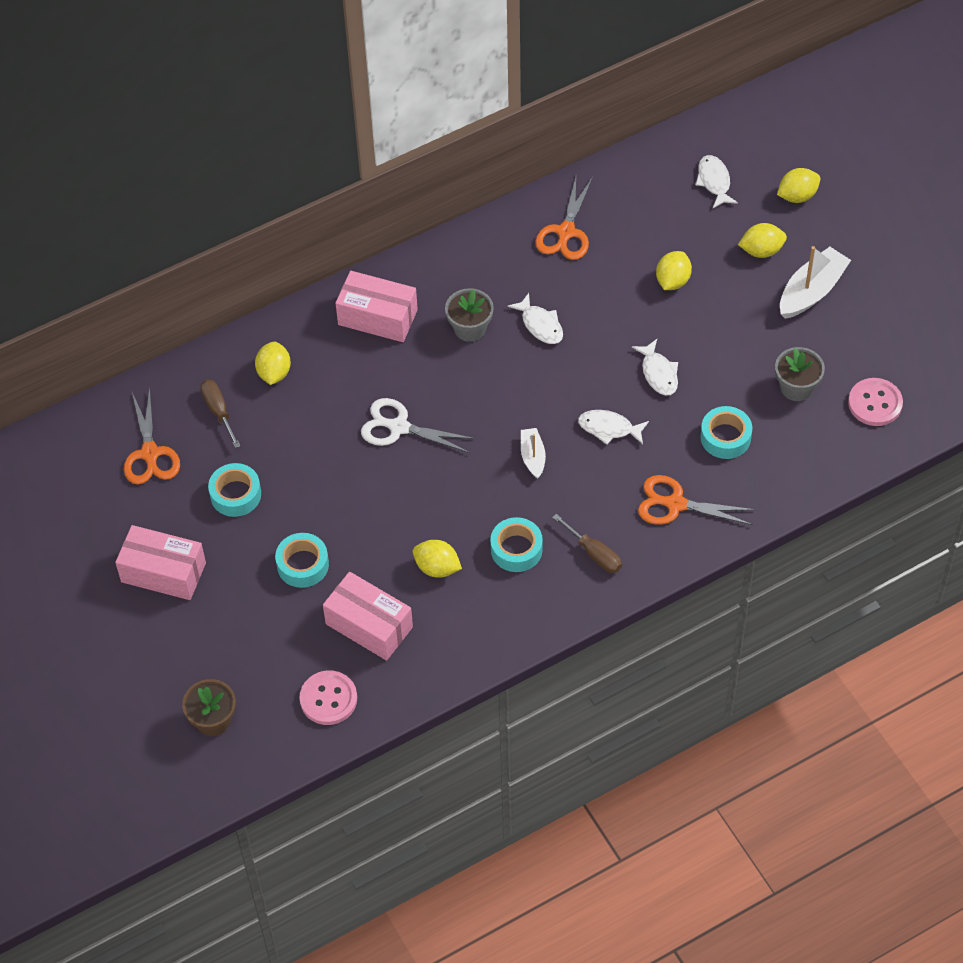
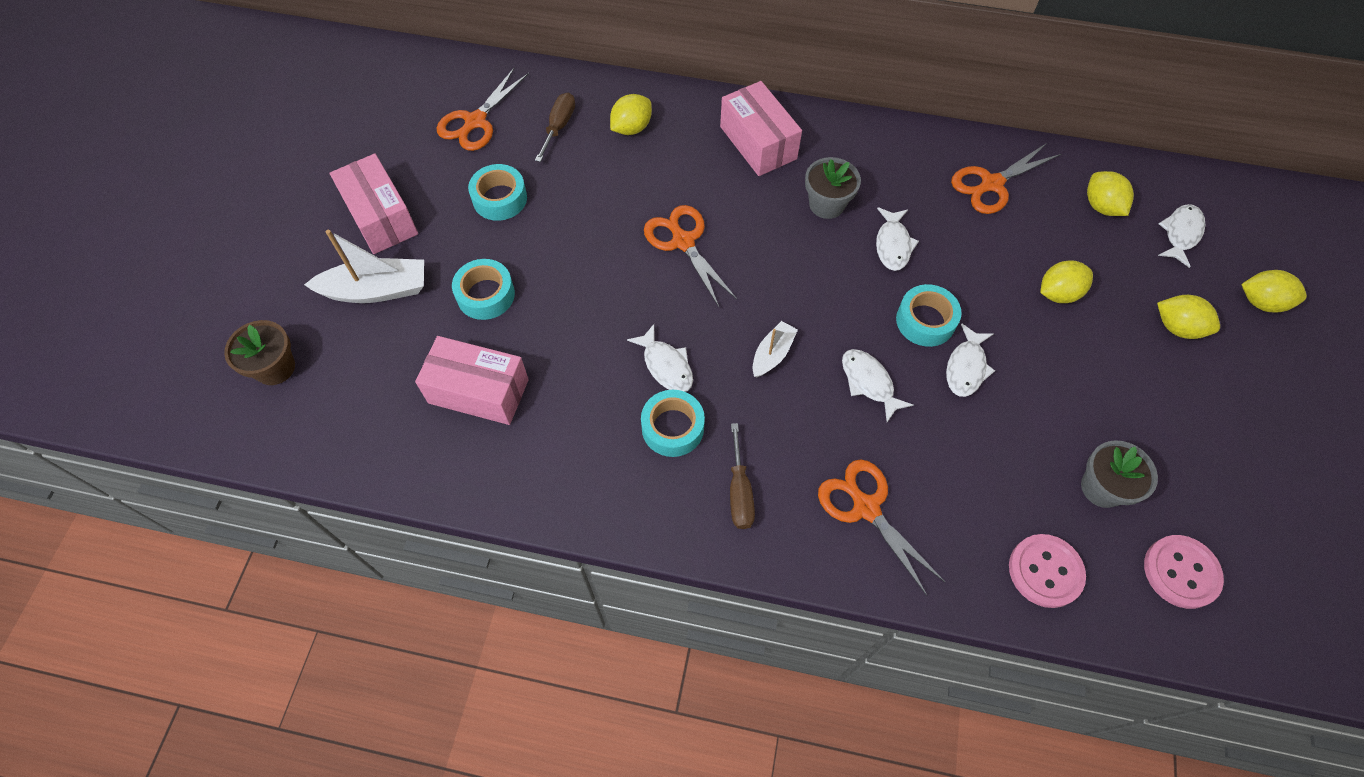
camera: 40 degrees right, 5 degrees up
(328, 699) = (376, 429): pink button -> pink button (1045, 571)
(369, 625) = (478, 391): pink box -> pink box turned 60 degrees counterclockwise
(398, 427) = (683, 241): white scissors -> orange scissors
(437, 568) = (588, 387): yellow lemon -> yellow lemon (1101, 206)
(472, 516) = (666, 365): none -> white fish
(725, 437) = (979, 480): turquoise tape -> turquoise tape (925, 321)
(811, 291) = (1201, 403): white boat -> white boat (376, 290)

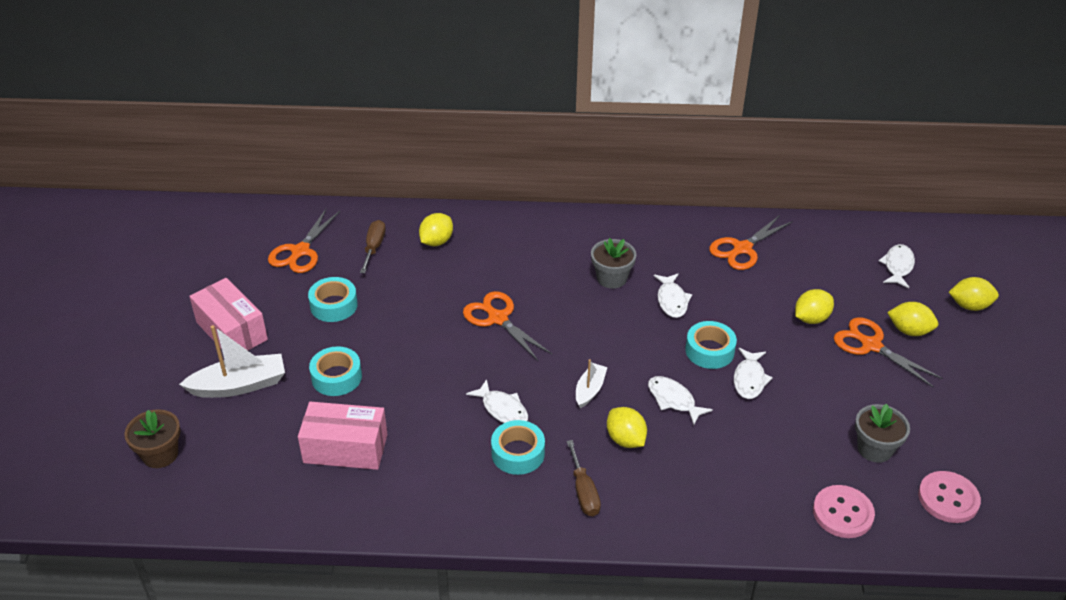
camera: 10 degrees left, 20 degrees down
(758, 142) = (545, 240): pink box -> none
(865, 507) = (689, 488): orange scissors -> orange scissors (870, 345)
(1101, 206) = (832, 254): yellow lemon -> yellow lemon (625, 439)

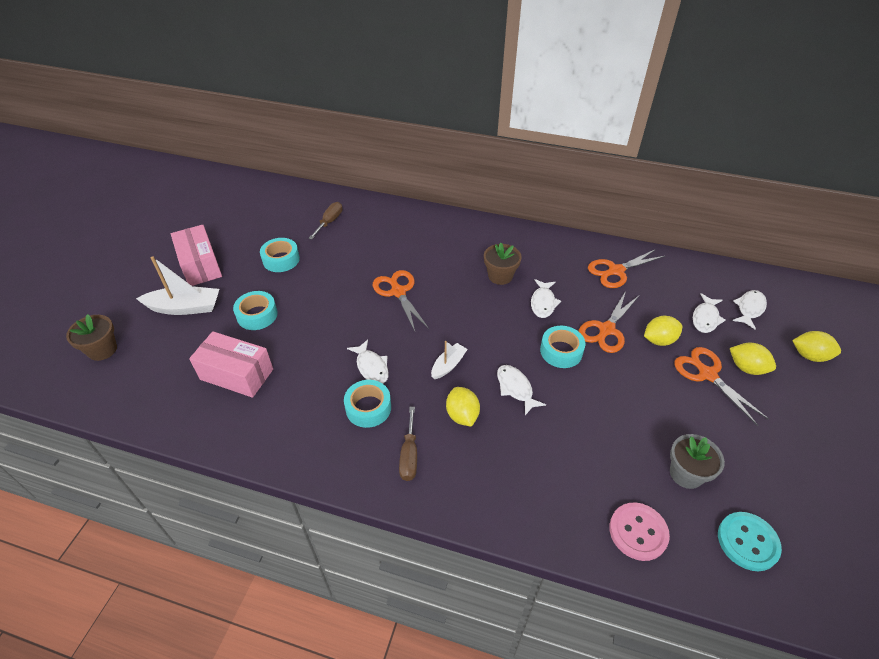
camera: 15 degrees right, 5 degrees up
(300, 252) = (276, 216): orange scissors -> orange scissors (606, 330)
(436, 241) = (377, 225): yellow lemon -> none
(611, 278) = (500, 276): grey flower pot -> brown flower pot
(749, 379) = (588, 383): white fish -> white fish (705, 318)
(948, 498) = (747, 542): pink button -> turquoise button

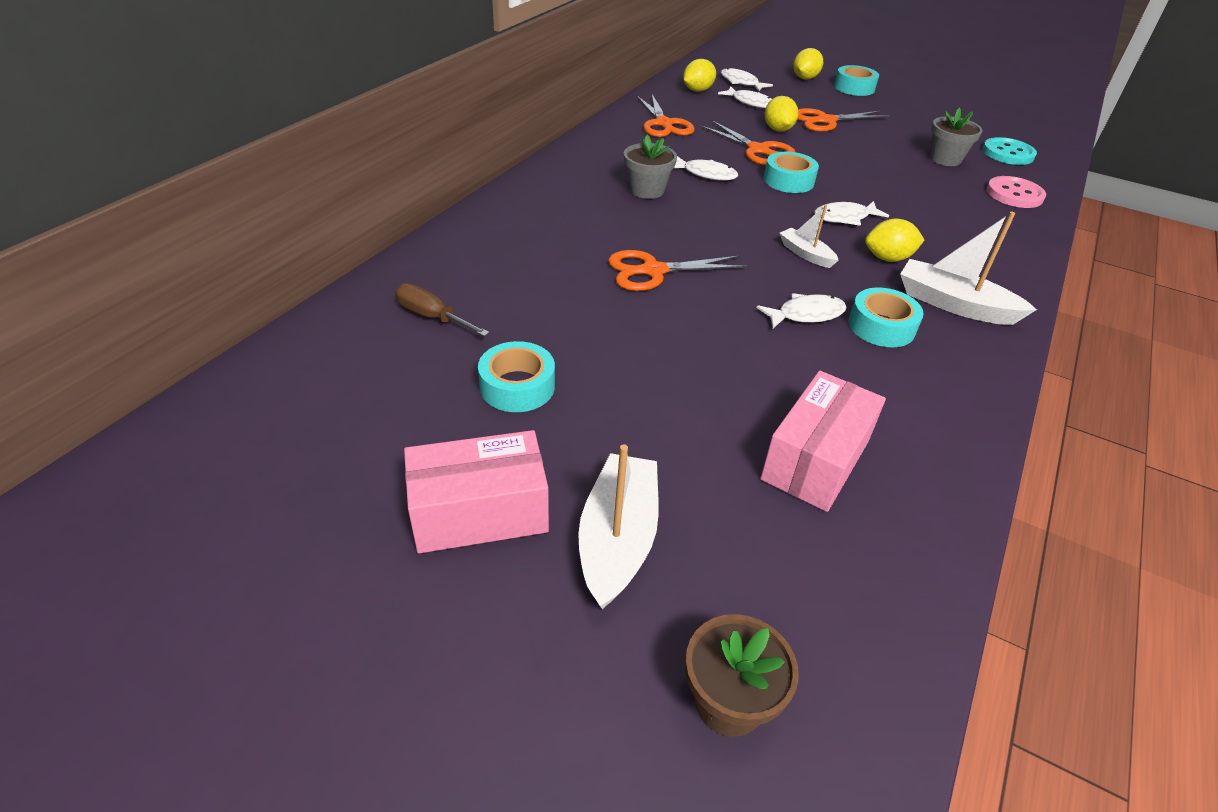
camera: 80 degrees left, 5 degrees down
(257, 315) = (668, 427): turquoise tape -> turquoise tape (854, 88)
(409, 455) = (954, 304): brown screwdriver -> white boat
(500, 276) = (647, 190): brown flower pot -> grey flower pot
(746, 368) = (818, 104): yellow lemon -> yellow lemon (697, 90)

